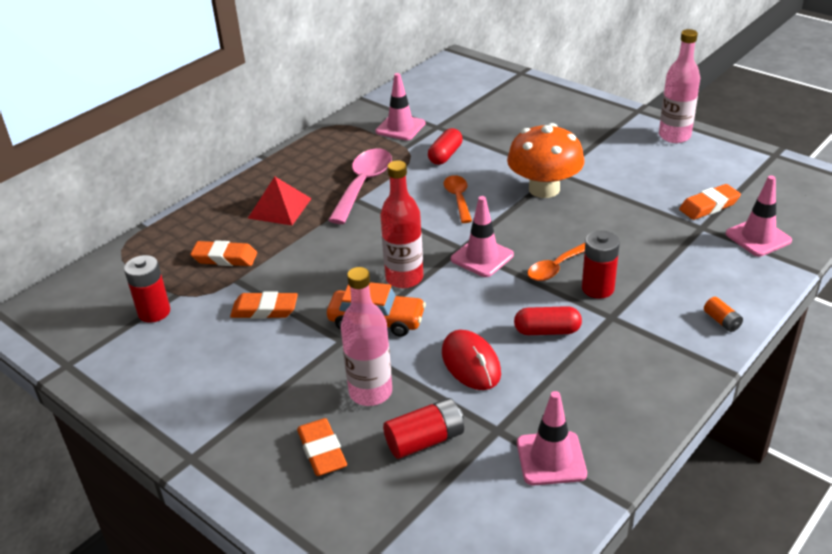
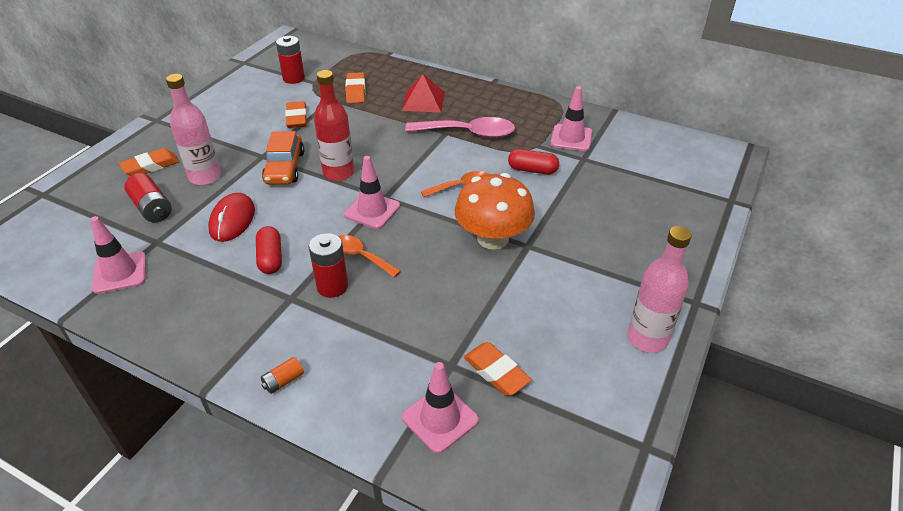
camera: 75 degrees right, 5 degrees up
(470, 363) = (232, 220): red mouse -> red mouse turned 45 degrees counterclockwise

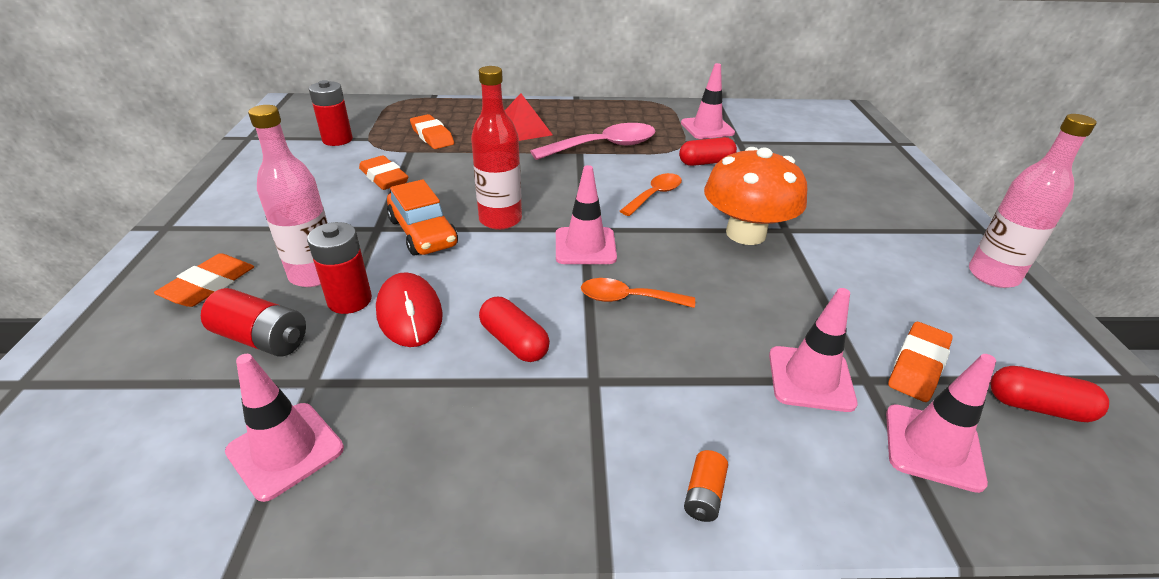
camera: 30 degrees left, 5 degrees down
(332, 286) = (632, 345): red battery -> red battery (349, 300)
(415, 349) = (810, 379): none -> pink traffic cone
(496, 372) = (917, 366): orange eraser -> orange eraser turned 75 degrees counterclockwise
(544, 430) = (1037, 407): none -> red capsule

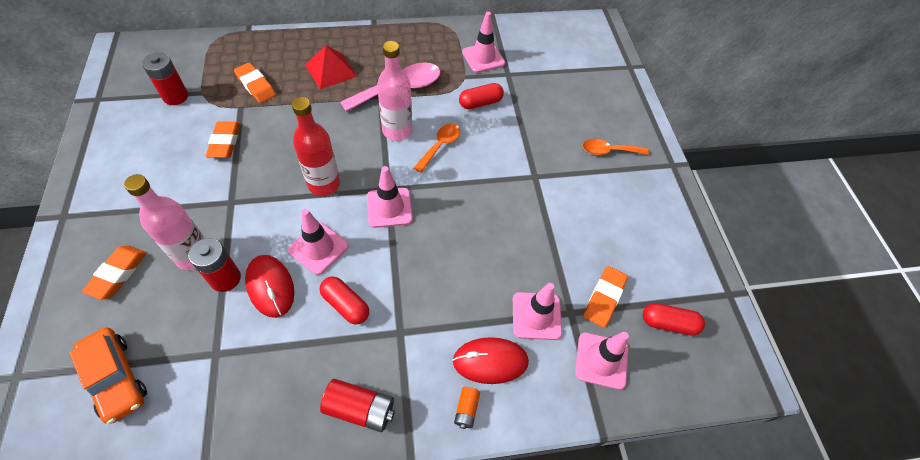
camera: 10 degrees left, 20 degrees up
(261, 339) = (171, 320): red battery -> red battery (360, 409)
(285, 450) = (212, 408): pink traffic cone -> pink traffic cone (318, 248)
(384, 177) = (225, 142): orange eraser -> orange eraser turned 45 degrees clockwise
(423, 232) = (267, 204): orange car -> orange car (116, 378)
(627, 299) = (421, 257): orange spoon -> orange spoon (608, 151)
(740, 430) = (490, 361): none -> red mouse
(745, 233) = (505, 183): orange mushroom -> none
(993, 275) = (668, 211): pink bottle -> pink bottle (397, 131)

